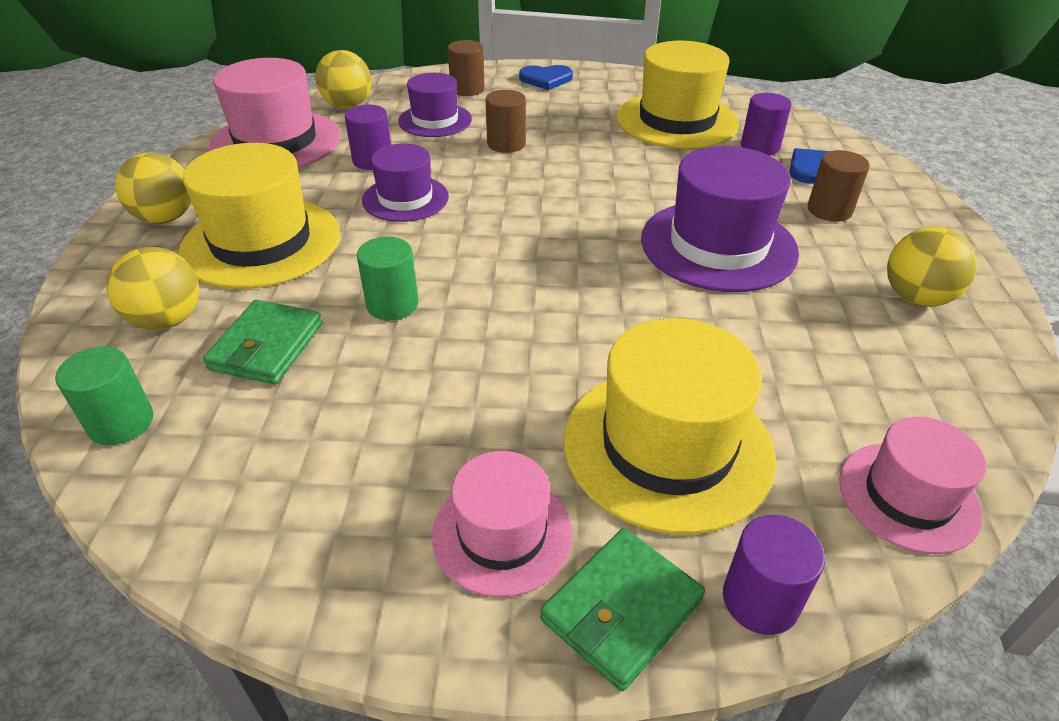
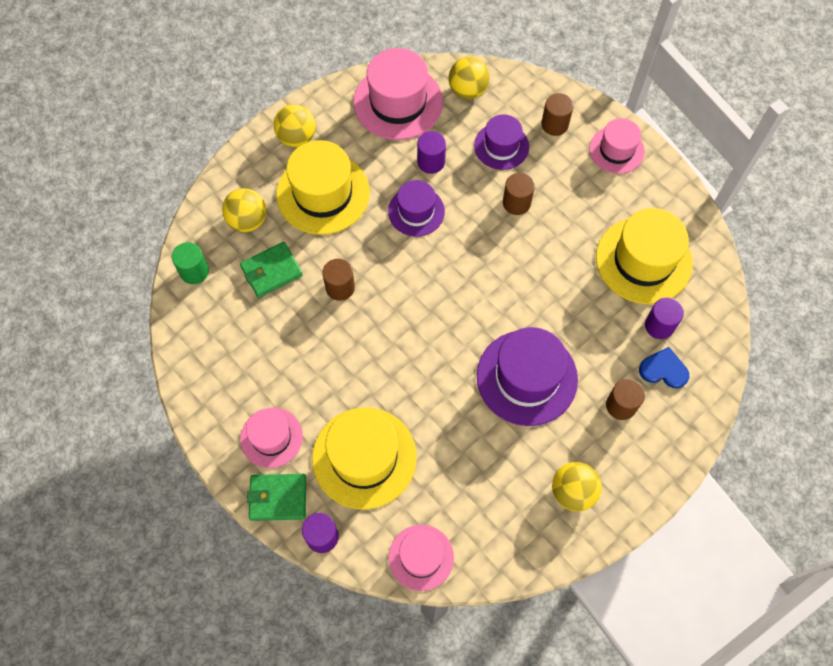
camera: 45 degrees right, 25 degrees up
(392, 304) = (340, 287): green cylinder -> brown cylinder
(546, 79) = (616, 150): blue heart -> pink hat

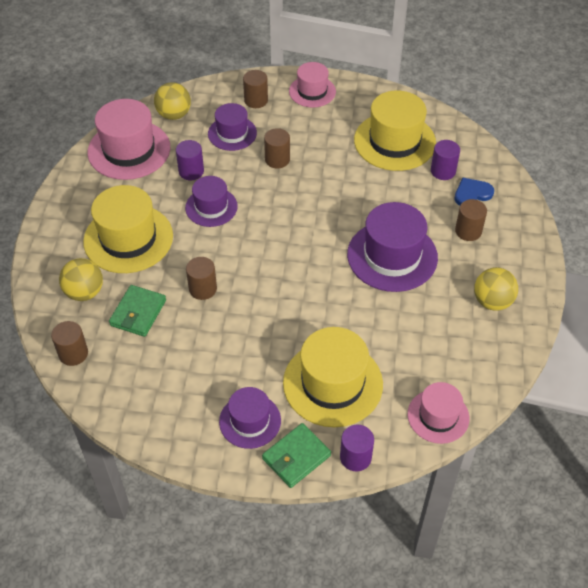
camera: 40 degrees left, 15 degrees down
(194, 271) = (73, 353): green cylinder -> brown cylinder
(271, 437) = (250, 421): pink hat -> purple hat
(297, 137) = (71, 216): yellow ball -> none

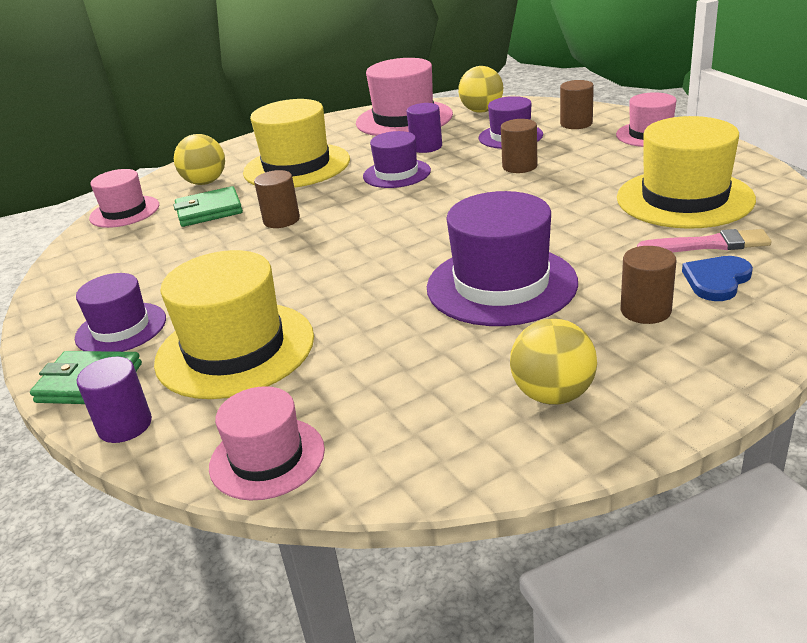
camera: 55 degrees right, 20 degrees down
(73, 353) = (124, 212): brown cylinder -> pink hat
(443, 171) = (708, 245): purple cylinder -> pink brush
(472, 193) = (716, 280): blue heart -> blue heart turned 75 degrees counterclockwise

